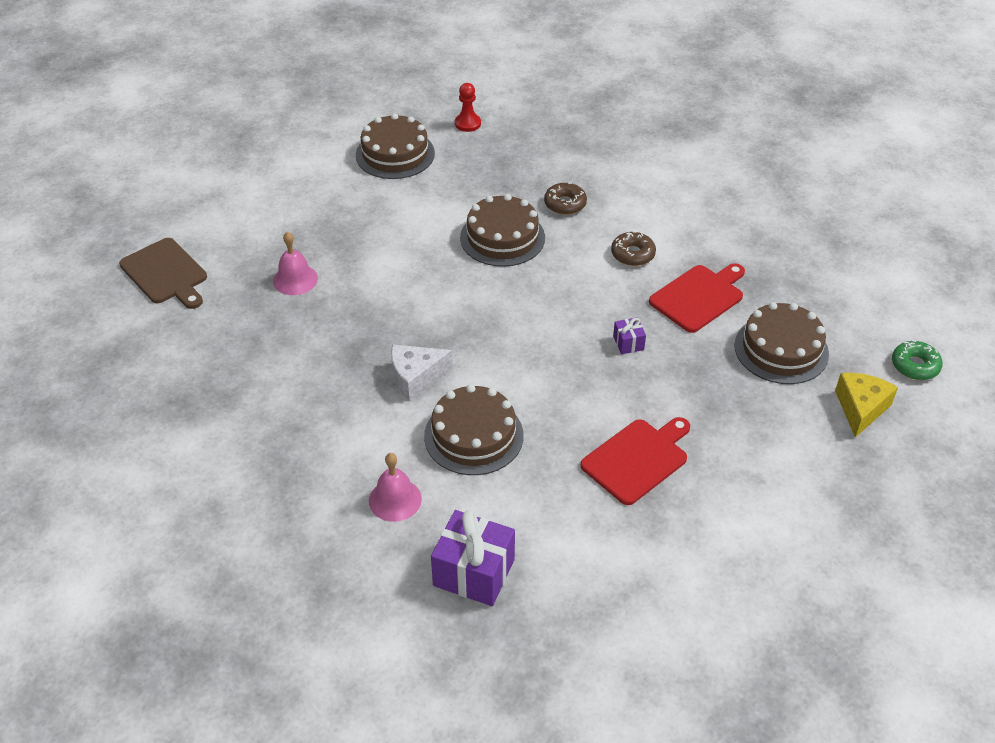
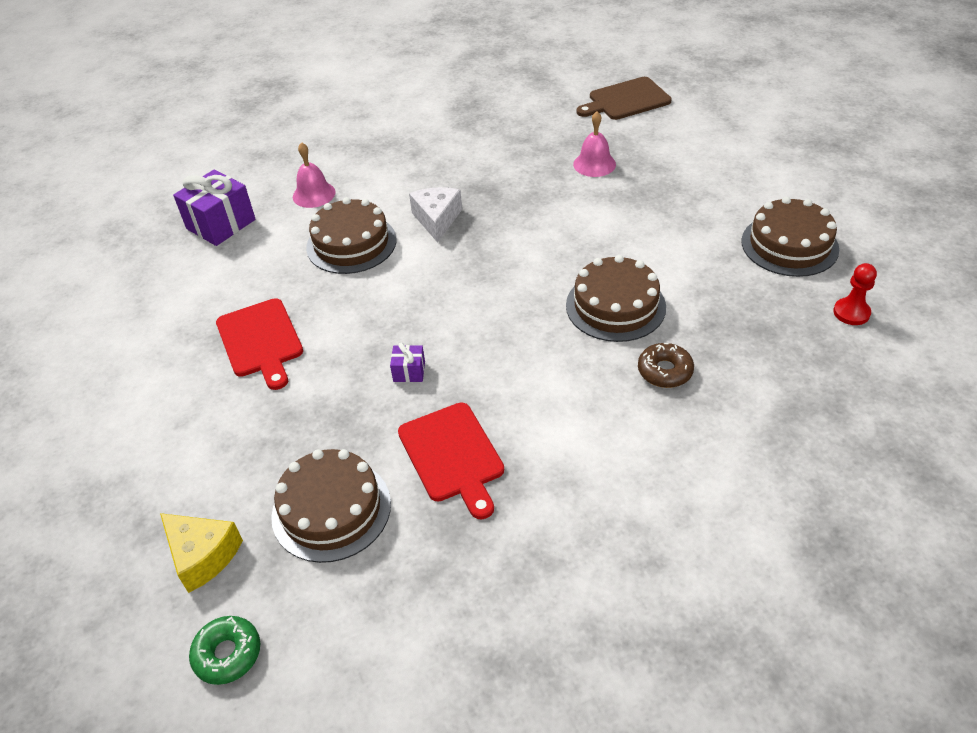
camera: 110 degrees right, 0 degrees up
(632, 254) = (551, 412): brown donut -> none

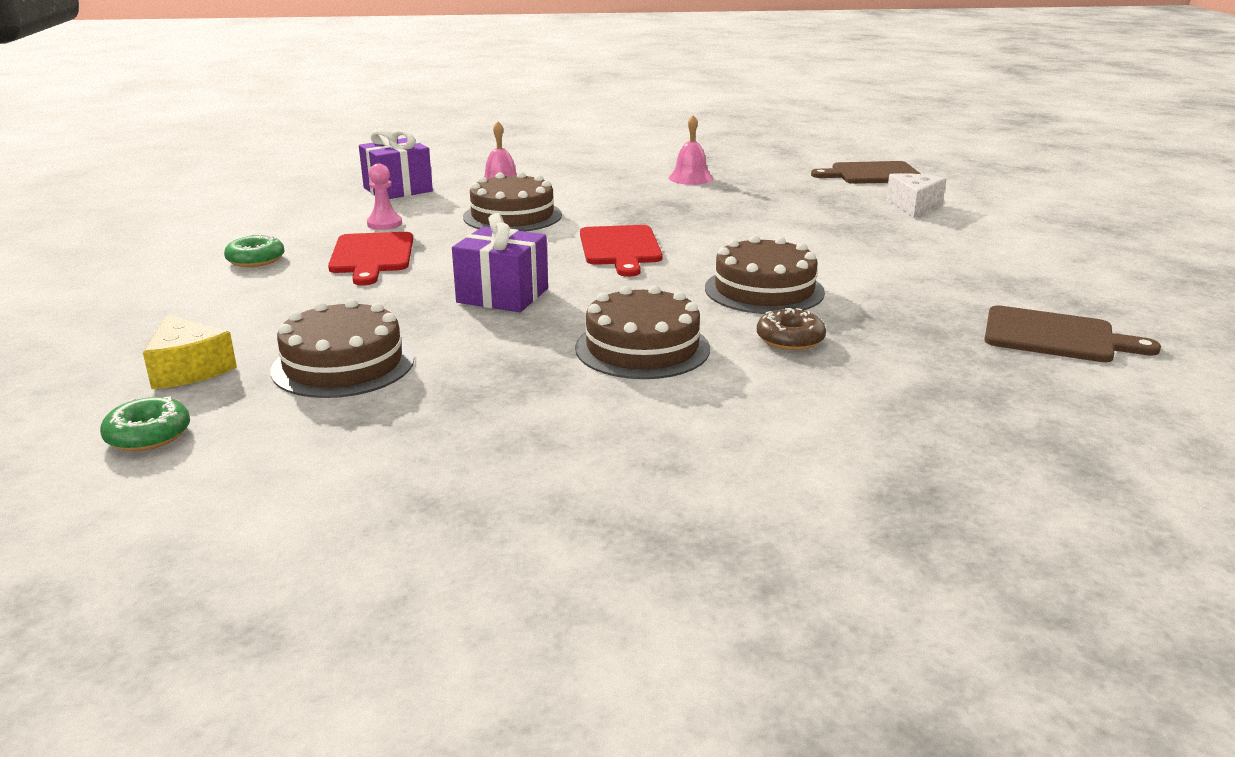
camera: 15 degrees right, 20 degrees down
(157, 375) = (256, 260): none -> green donut
(242, 285) = (384, 224): none -> pink pawn
(409, 371) = (502, 295): purple gift -> purple gift, size x2.09
(437, 219) = (611, 214): white cheese -> white cheese (913, 206)
(452, 456) = (501, 354): red cutting board -> red cutting board (620, 248)
(594, 164) = (807, 205): pink bell -> pink bell (690, 178)
(789, 245) = (1004, 281): brown cake -> brown cake (642, 348)
(851, 313) = (1056, 336): red pawn -> brown cutting board

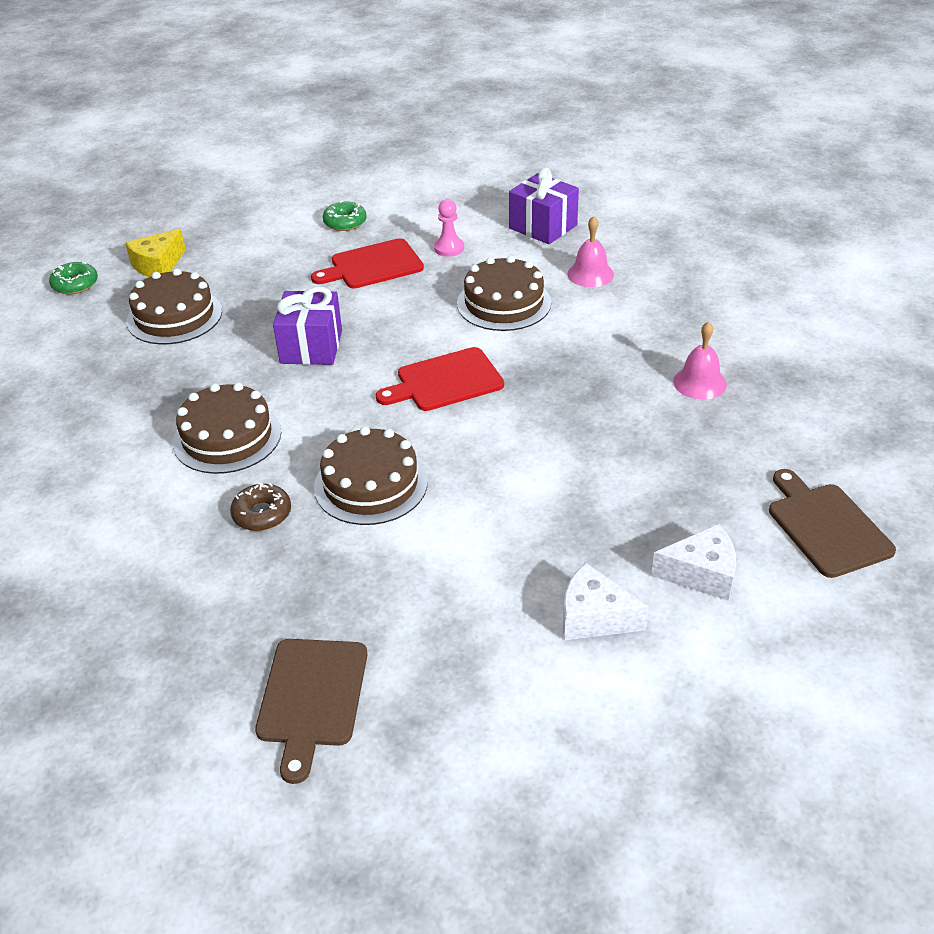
camera: 75 degrees right, 15 degrees up
(956, 238) = (594, 617): none -> white cheese

